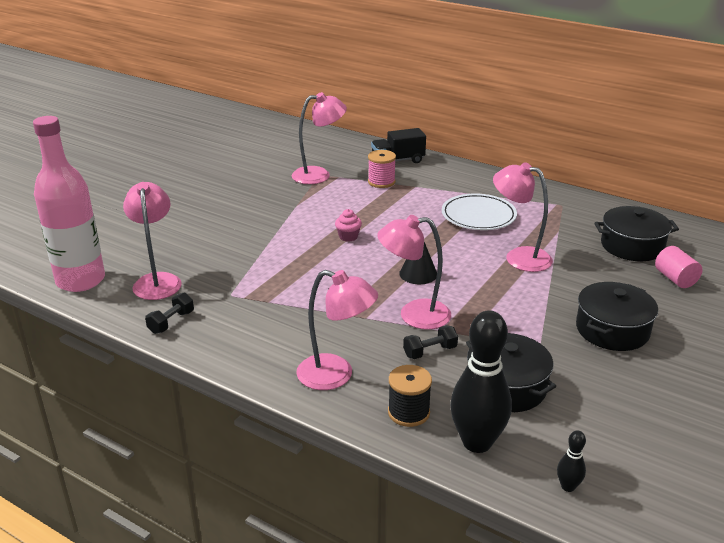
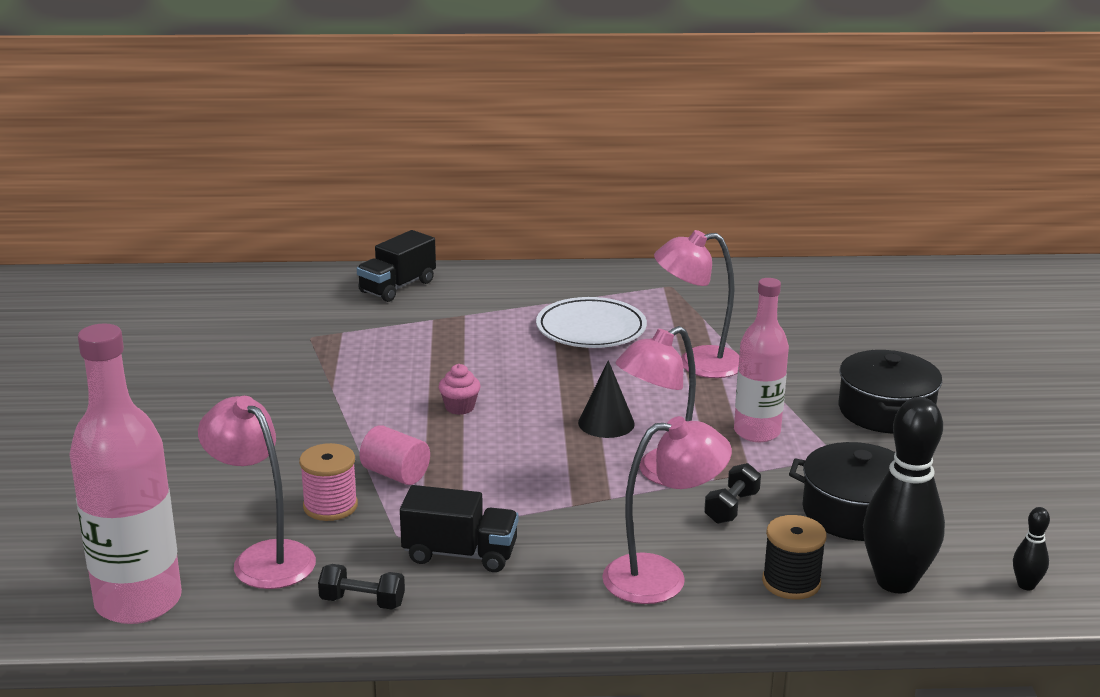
camera: 35 degrees left, 5 degrees down
(171, 322) = (362, 602): black dumbbell -> black dumbbell turned 75 degrees counterclockwise
(248, 317) = (460, 554): none -> black truck
(319, 175) = (309, 337): pink lamp -> none
(381, 182) = (411, 322): pink spool -> pink spool (330, 506)
(504, 312) = (757, 432): none -> pink bottle
(632, 246) = (800, 311): black pot -> none
(675, 279) = (882, 334): pink cylinder -> pink cylinder (395, 474)

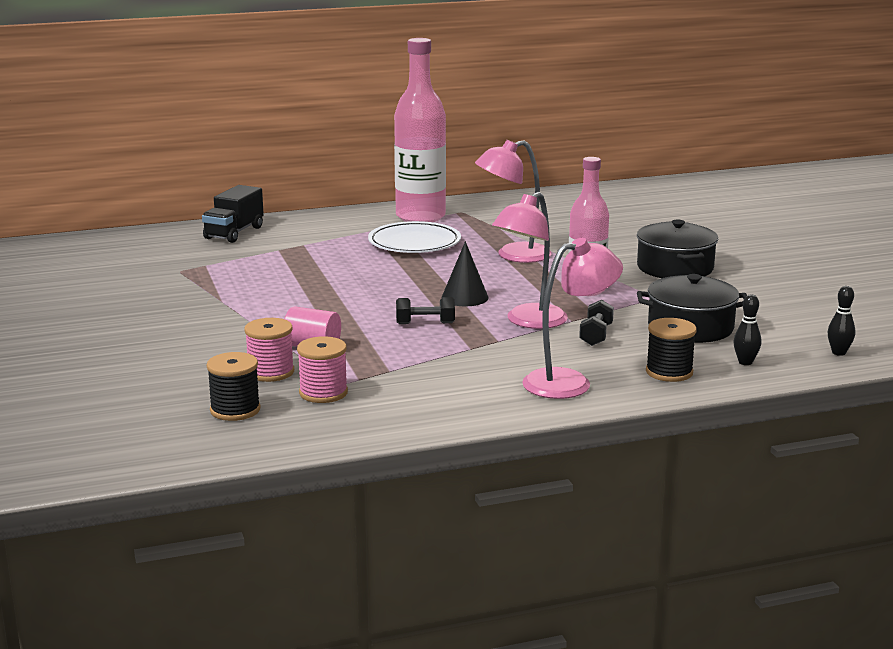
camera: 15 degrees left, 5 degrees down
(138, 602) = (144, 451): pink bottle -> pink bottle (420, 217)
(263, 557) = (235, 410): pink lamp -> black spool
(362, 602) = (338, 426): black dumbbell -> black dumbbell (425, 323)
(371, 547) = (323, 393): none -> pink spool
(459, 407) = (338, 301): pink cupcake -> none
(460, 554) = (399, 388): black truck -> none
(895, 582) = (745, 362): black bowling pin -> black bowling pin, size x0.44

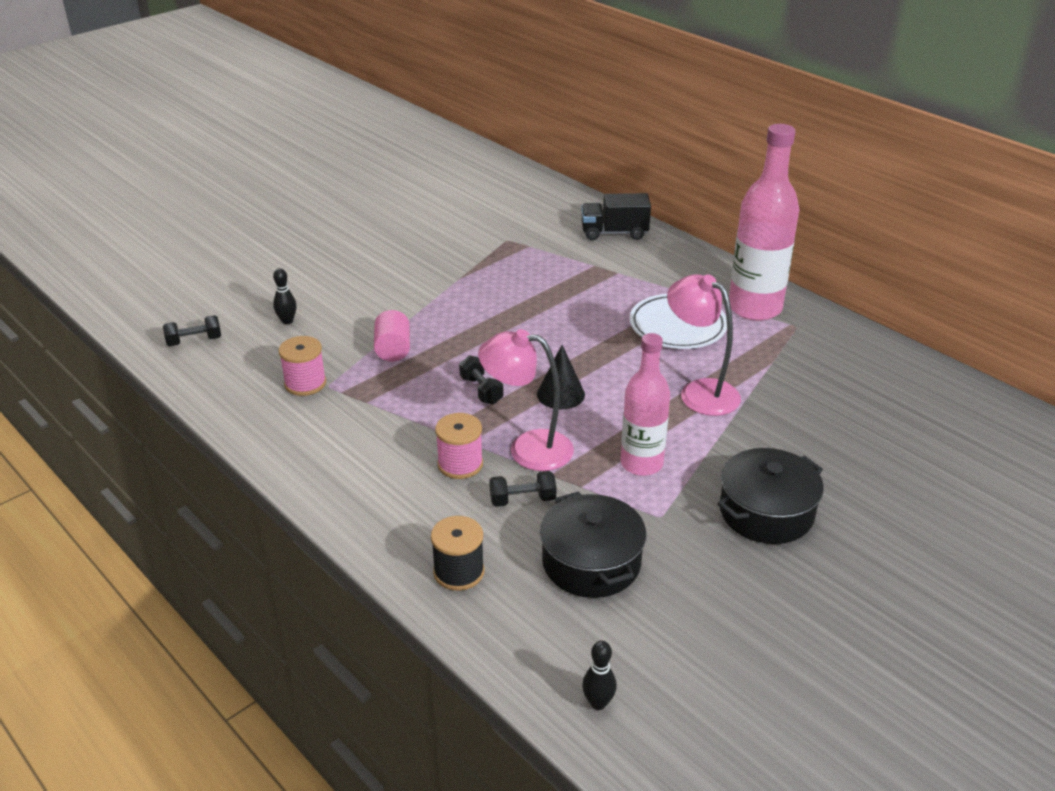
camera: 65 degrees right, 15 degrees up
(161, 439) = (194, 341): none -> black dumbbell
(235, 410) = (255, 354): black spool -> none
(270, 372) = (331, 347): pink spool -> pink spool (460, 464)
(569, 382) = (398, 510): pink lamp -> none
(745, 362) = (519, 625): black bowling pin -> black bowling pin (287, 321)

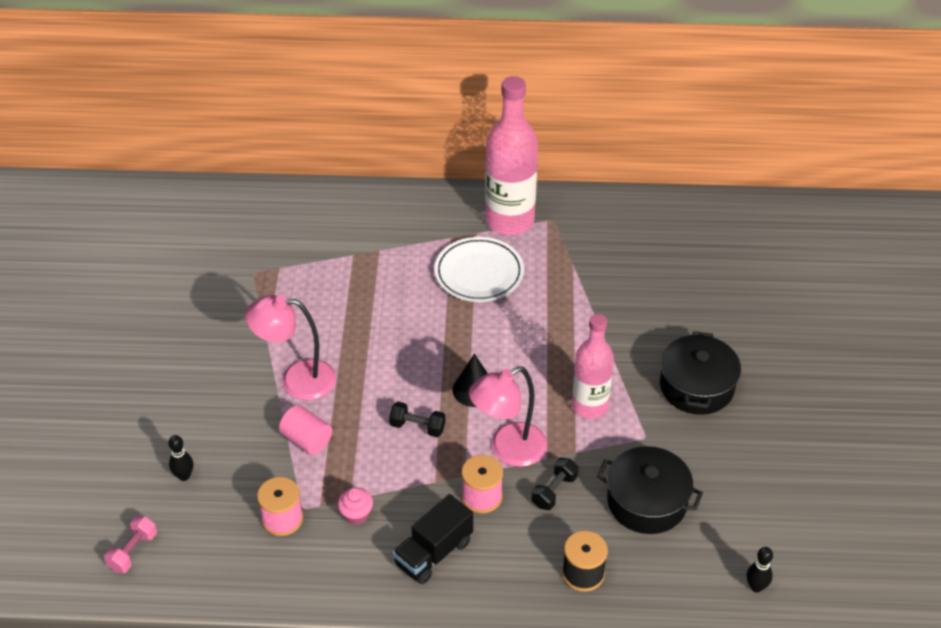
camera: 45 degrees left, 10 degrees up
(194, 341) = (133, 551): black dumbbell -> pink dumbbell
(355, 414) = (356, 515): none -> pink cupcake
(614, 233) = (328, 211): black truck -> black truck (433, 553)
(699, 392) = (557, 321): pink lamp -> pink lamp (296, 380)

